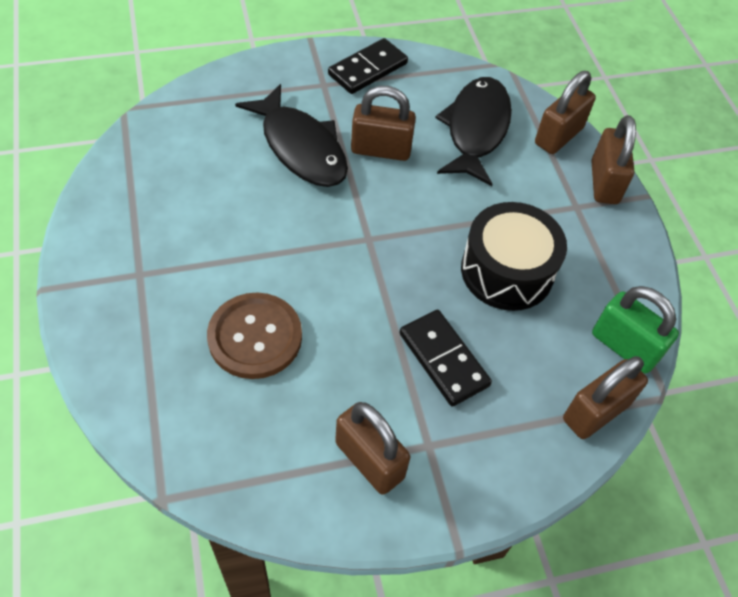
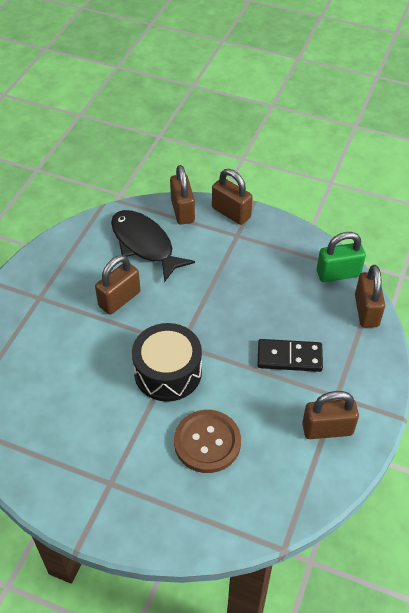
camera: 50 degrees left, 5 degrees down
(301, 148) = (82, 339): black fish -> none
(367, 69) = (48, 267): black domino -> none
(507, 271) = (254, 293): black drum -> black drum (168, 372)

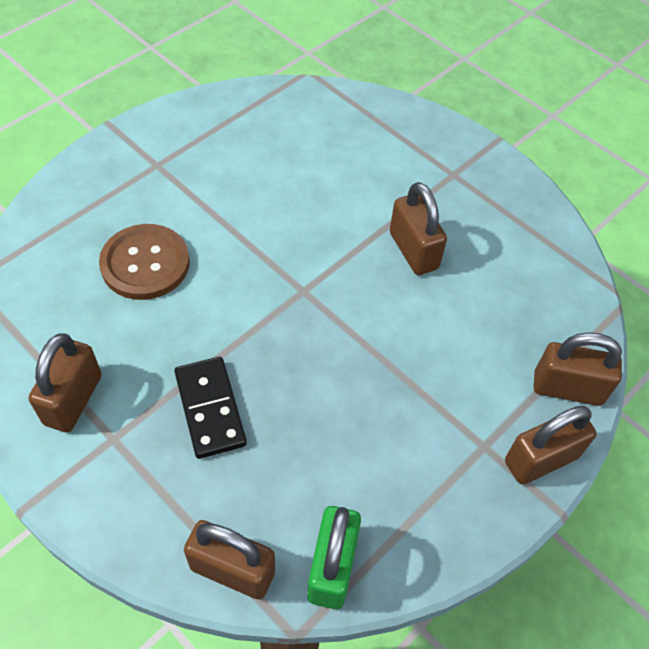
camera: 110 degrees right, 5 degrees up
(144, 244) = (508, 312): black fish -> none
(168, 372) = (267, 261): black drum -> none
(289, 357) = (210, 409): black domino -> black domino turned 45 degrees counterclockwise

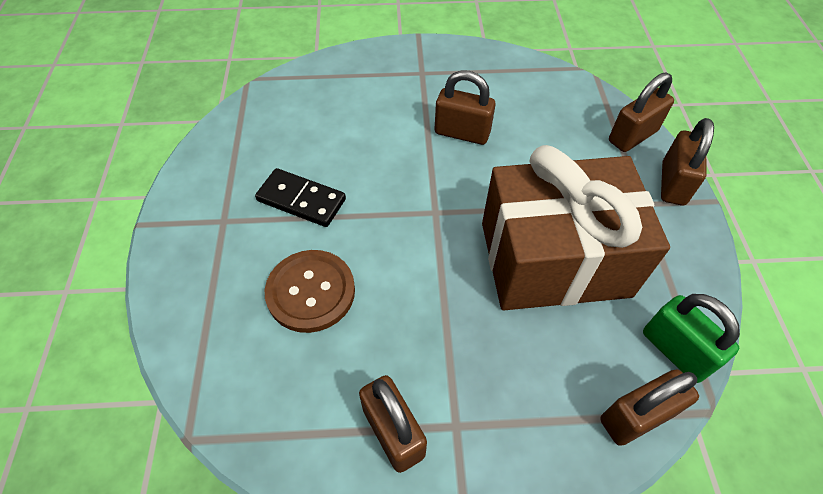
camera: 45 degrees left, 0 degrees up
(210, 409) = (486, 338): black domino -> black domino (301, 200)
(341, 410) = (554, 259): none -> brown gift

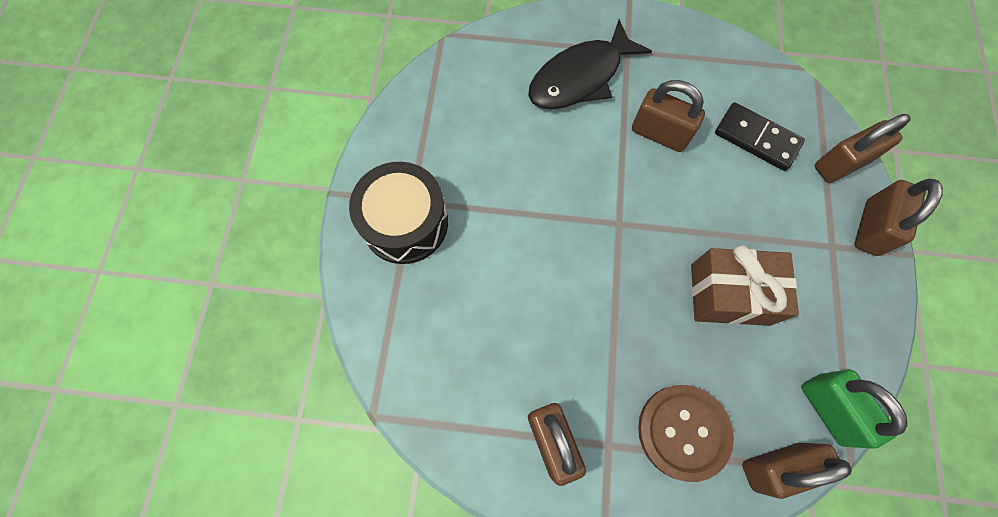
camera: 10 degrees right, 15 degrees up
(217, 241) = (405, 223): none -> black drum
(301, 200) = (488, 189): black domino -> black domino (756, 139)
(311, 292) = (490, 291): brown button -> brown button (683, 431)
(381, 98) = (580, 77): none -> black fish
(554, 259) = (729, 294): brown gift -> brown gift, size x0.58

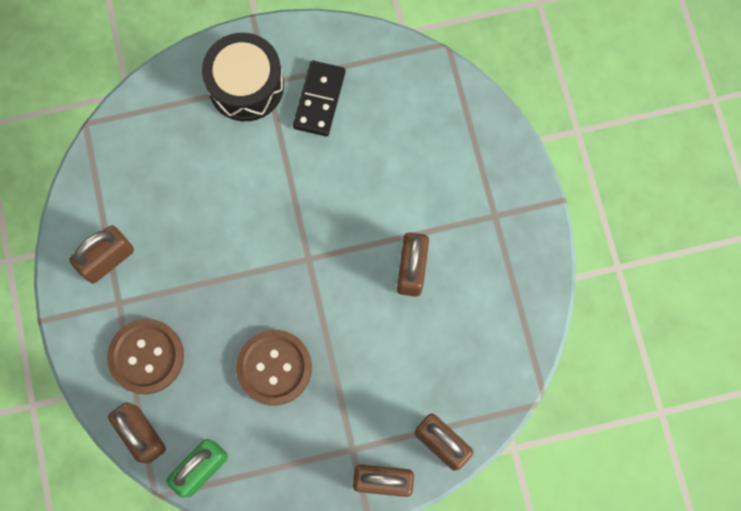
camera: 70 degrees right, 5 degrees up
(580, 77) = (446, 181): black fish -> none
(729, 294) = (274, 367): brown gift -> brown button
(756, 139) = (439, 359): black domino -> black domino (319, 100)

